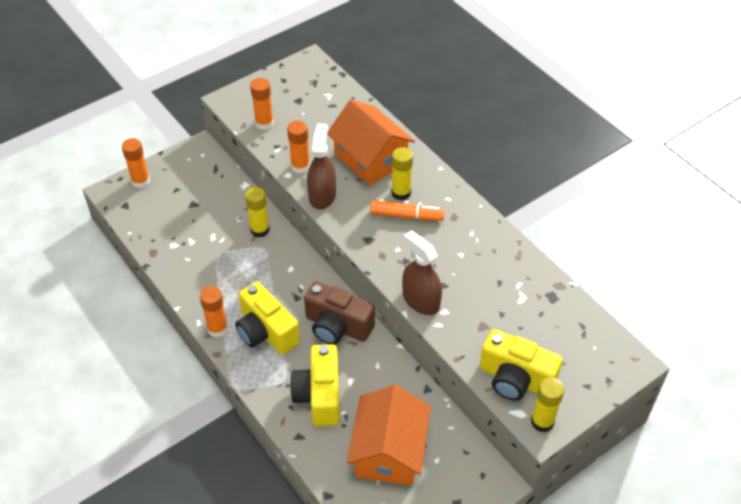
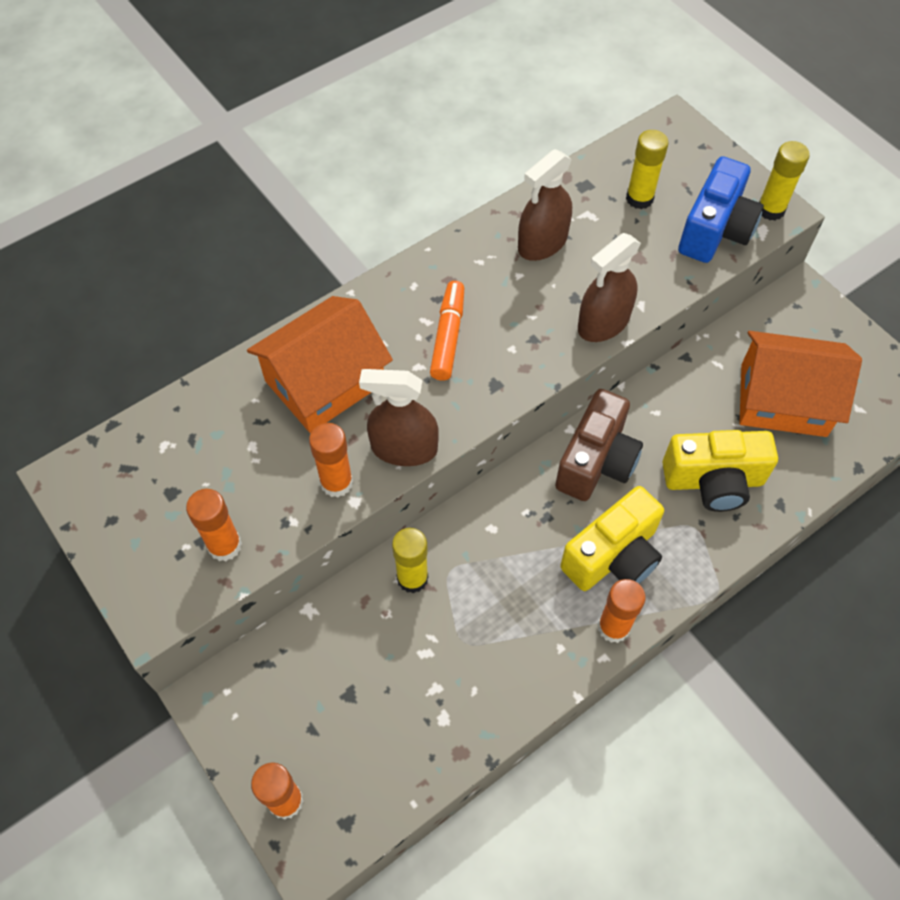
camera: 90 degrees left, 10 degrees up
(401, 193) = (401, 342): yellow glue stick -> yellow glue stick (639, 198)
(491, 268) = (542, 243): none -> brown spray bottle
(515, 379) = (715, 230): yellow camera -> blue camera

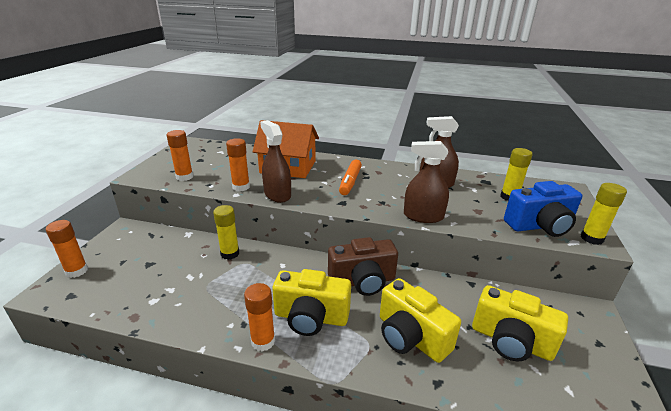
camera: 50 degrees right, 30 degrees down
(448, 336) = (350, 182): orange marker -> orange marker turned 135 degrees clockwise
(783, 400) = (511, 341): orange house -> yellow camera

